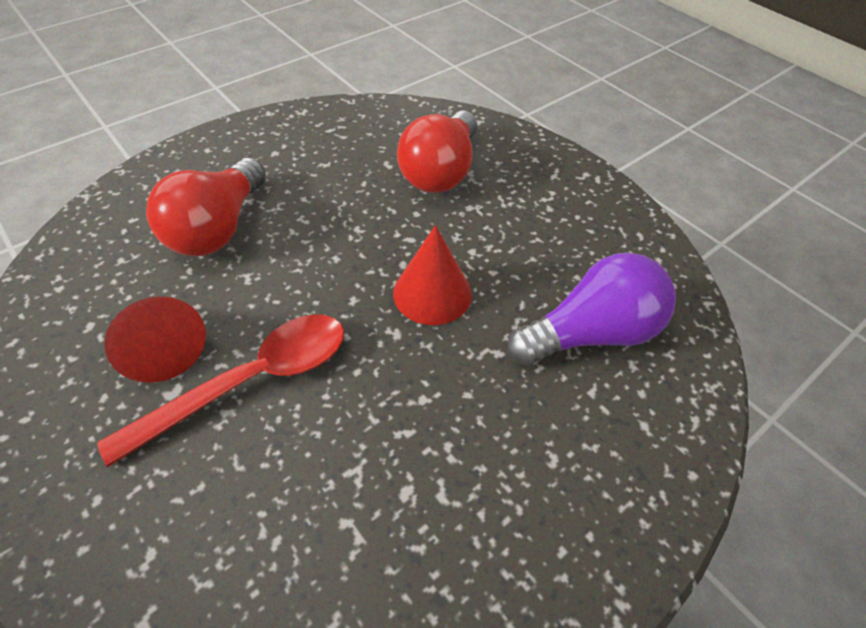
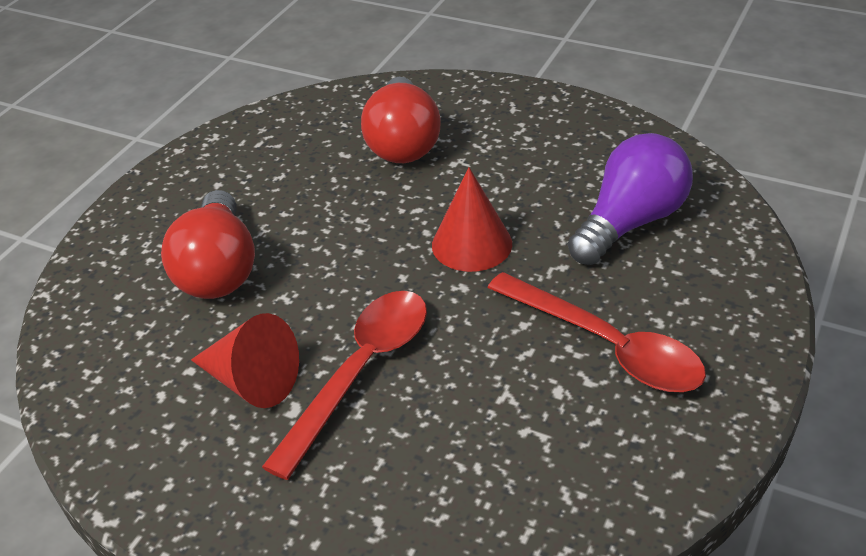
camera: 20 degrees left, 10 degrees down
(484, 462) = (606, 346): none -> red spoon

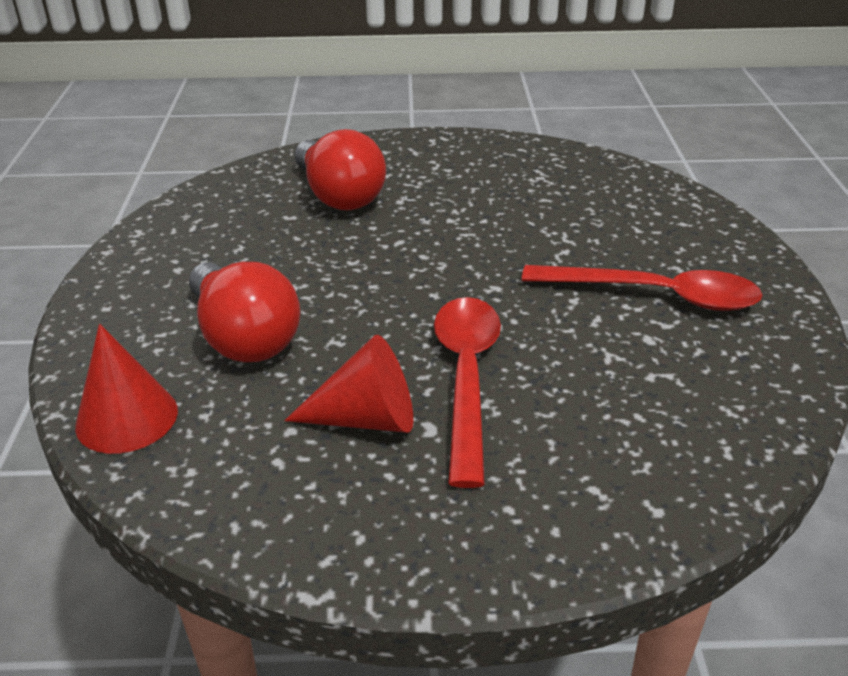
camera: 30 degrees left, 5 degrees down
(472, 244) = (473, 254): red cone -> red cone (127, 418)
(630, 222) = (589, 207): purple light bulb -> none

